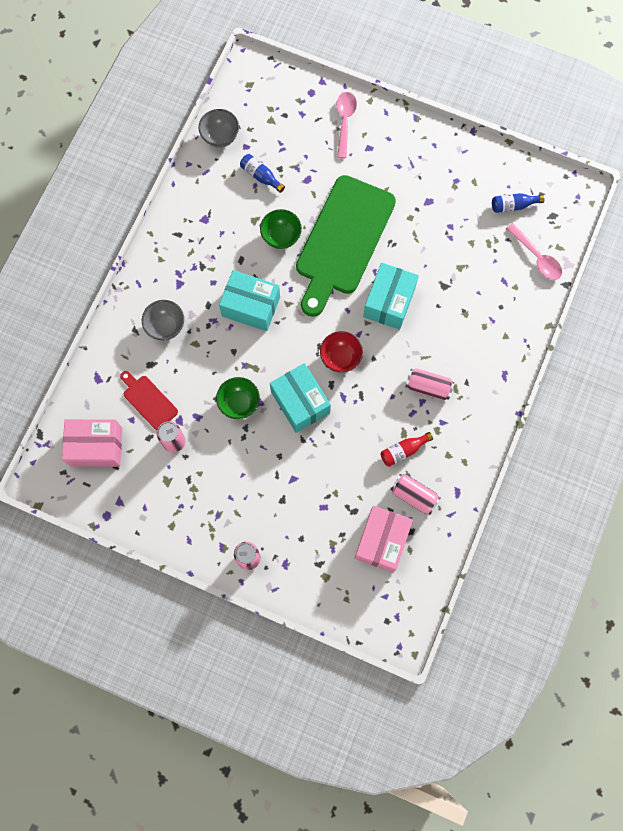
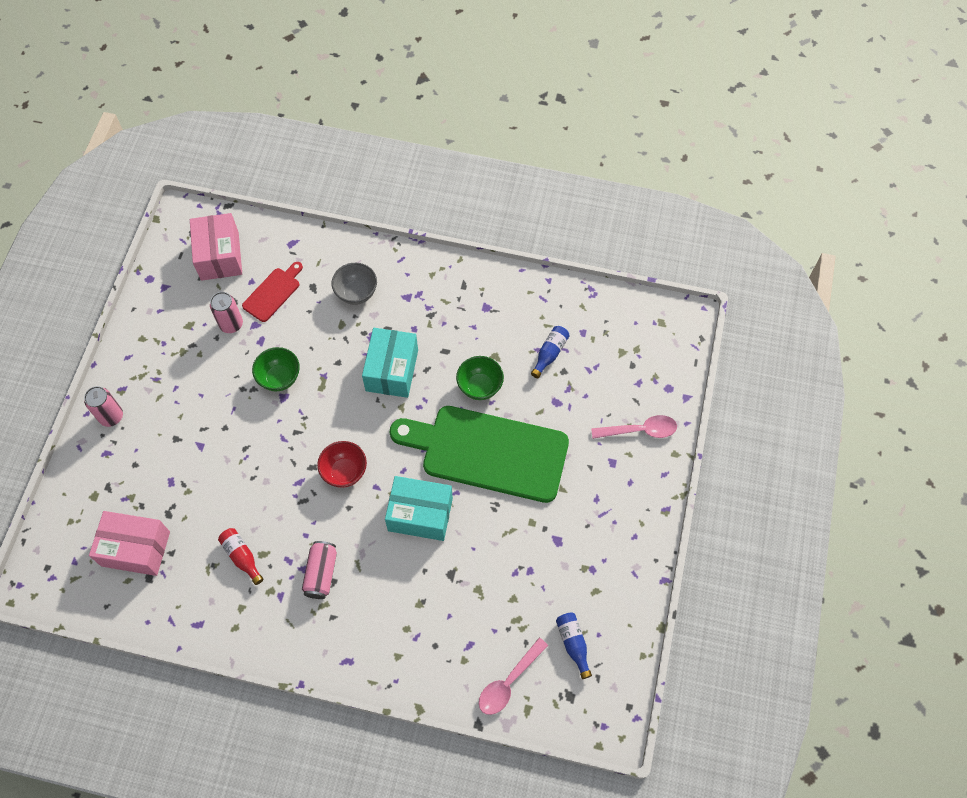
camera: 80 degrees right, 10 degrees down
(220, 137) = (588, 305): grey bowl -> none
(300, 402) = (287, 438): turquoise box -> none
(414, 495) = (190, 576): pink can -> none

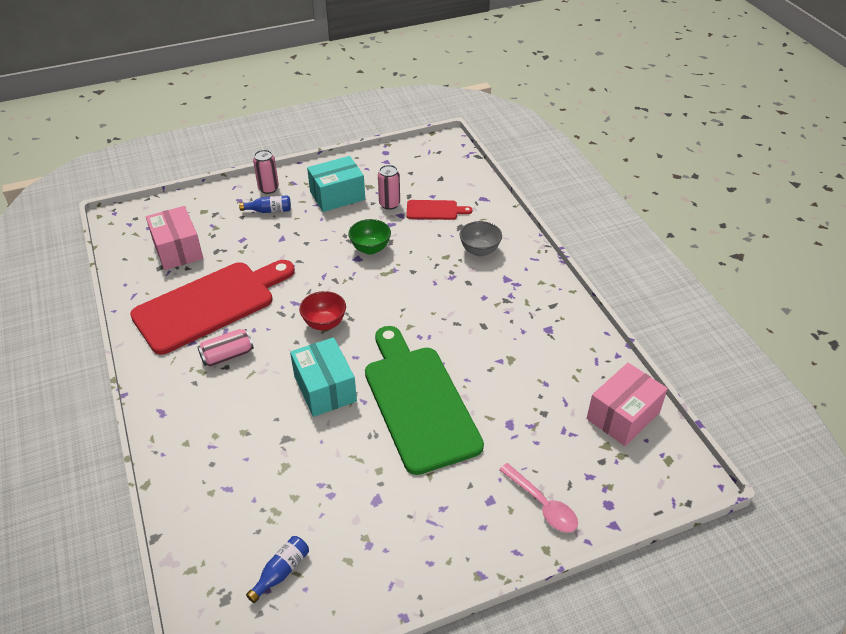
camera: 55 degrees right, 20 degrees down
(220, 256) = (436, 172): pink box -> pink box (623, 416)
(242, 557) = (210, 305): red bottle -> red cutting board
(392, 370) = (435, 304): turquoise box -> turquoise box (337, 196)
(480, 387) = (473, 364): green bowl -> none
(508, 682) = (209, 539): pink spoon -> none
(550, 353) = (550, 394): blue bottle -> blue bottle (269, 211)

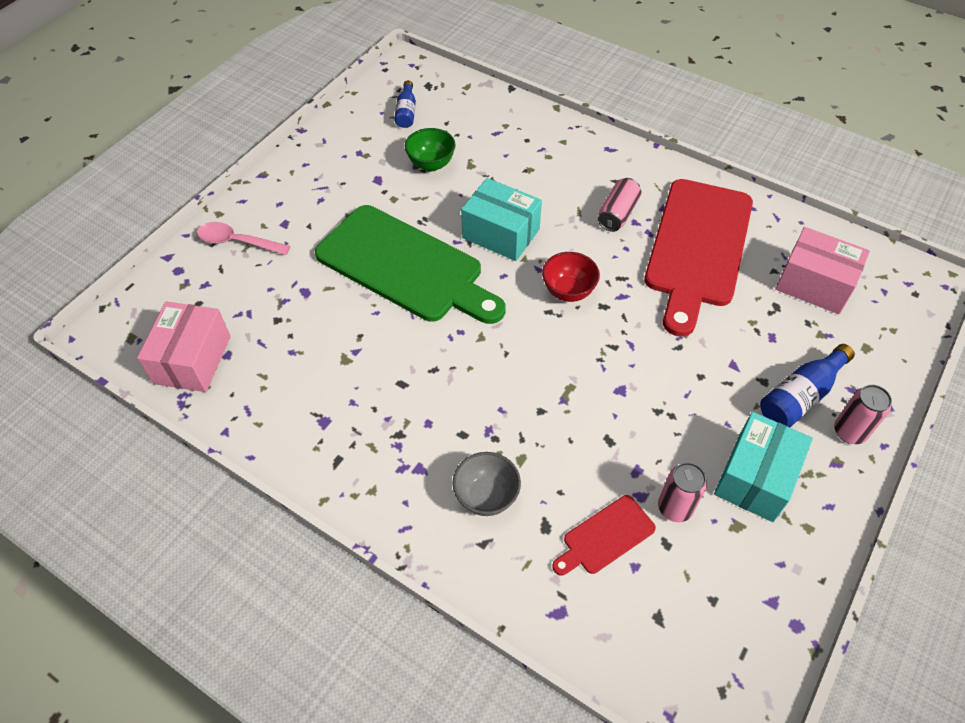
camera: 145 degrees right, 10 degrees up
(269, 211) = (800, 396): blue bottle -> blue bottle, size x1.53
(370, 248) = (620, 414): green bowl -> green bowl (431, 164)

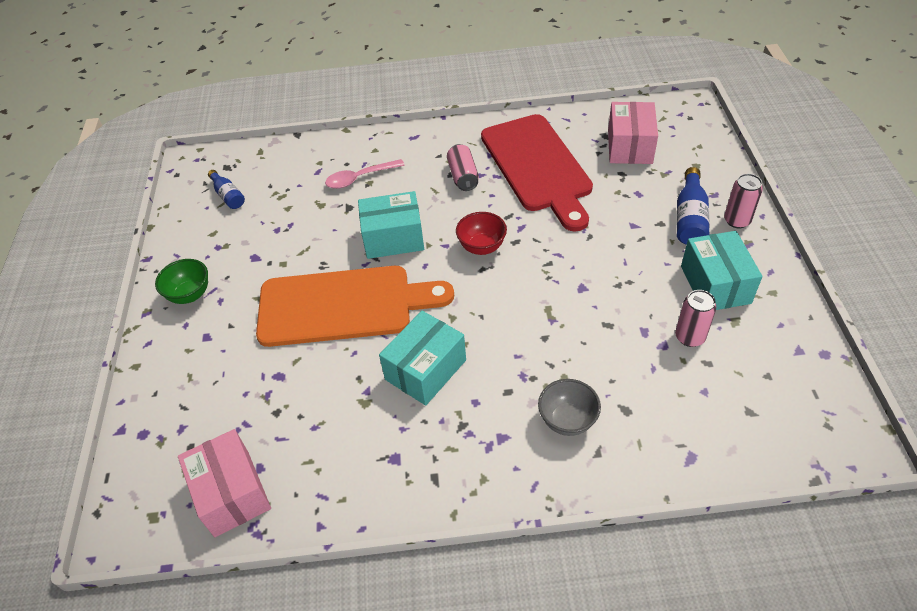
camera: 35 degrees left, 5 degrees down
(237, 242) = (177, 377): pink spoon -> pink spoon (359, 178)
(405, 267) = (343, 306): green cutting board -> orange cutting board
(416, 367) = (425, 370): none -> turquoise box
(431, 164) = (288, 221): green bowl -> green bowl (190, 295)
(605, 536) = (668, 387): red cutting board -> none
(814, 284) = (629, 146): pink box -> pink box turned 75 degrees counterclockwise

